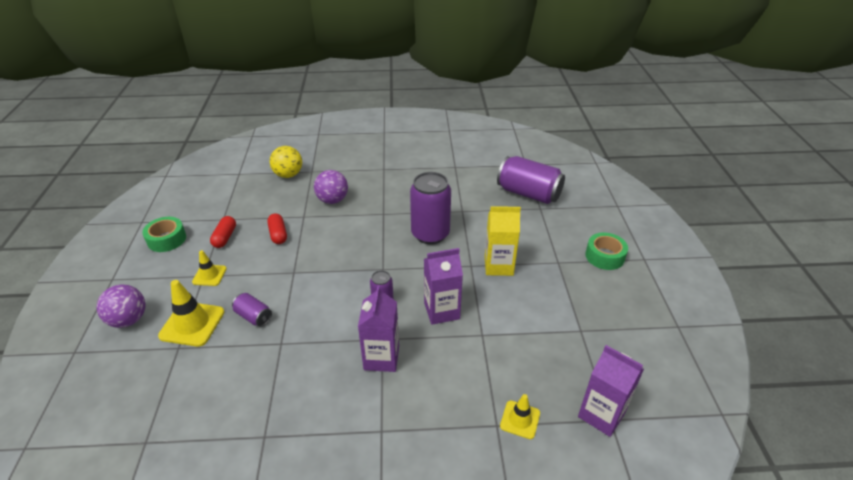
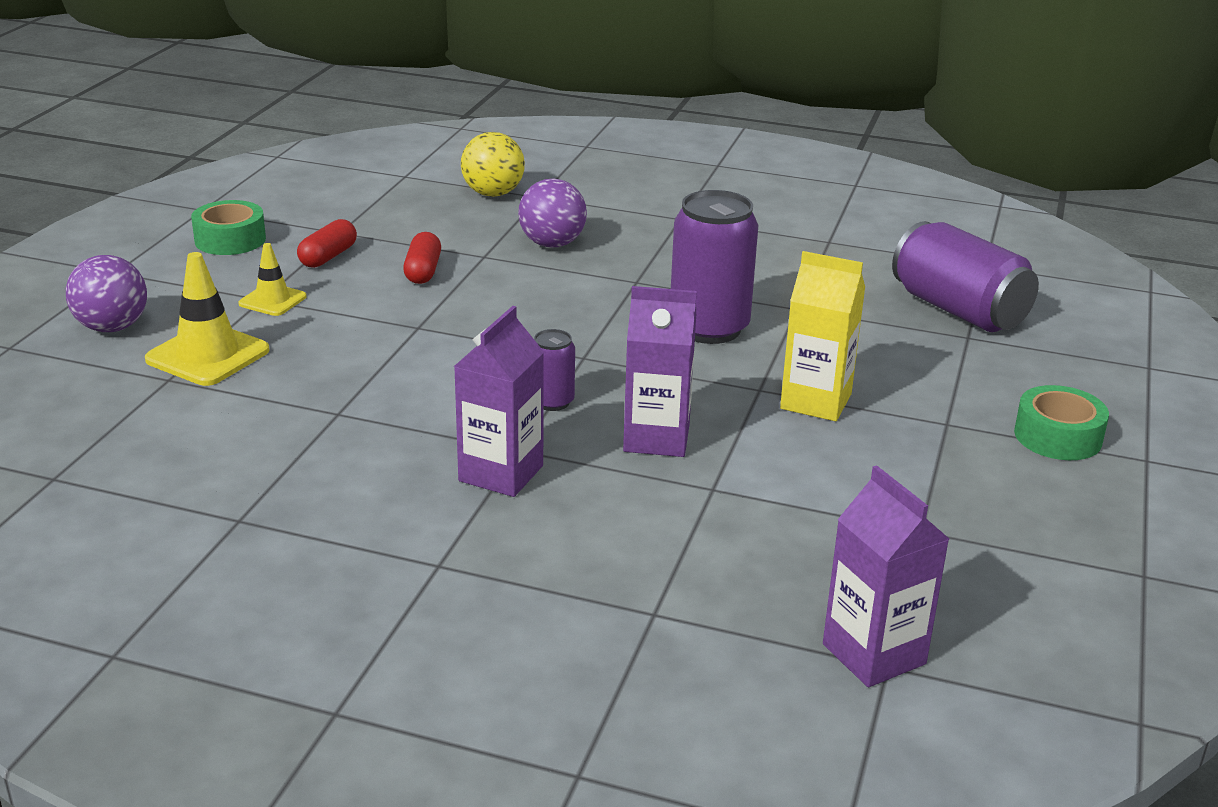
camera: 20 degrees right, 10 degrees down
(253, 316) = (313, 369): purple can -> none
(520, 419) = (704, 618): yellow traffic cone -> none

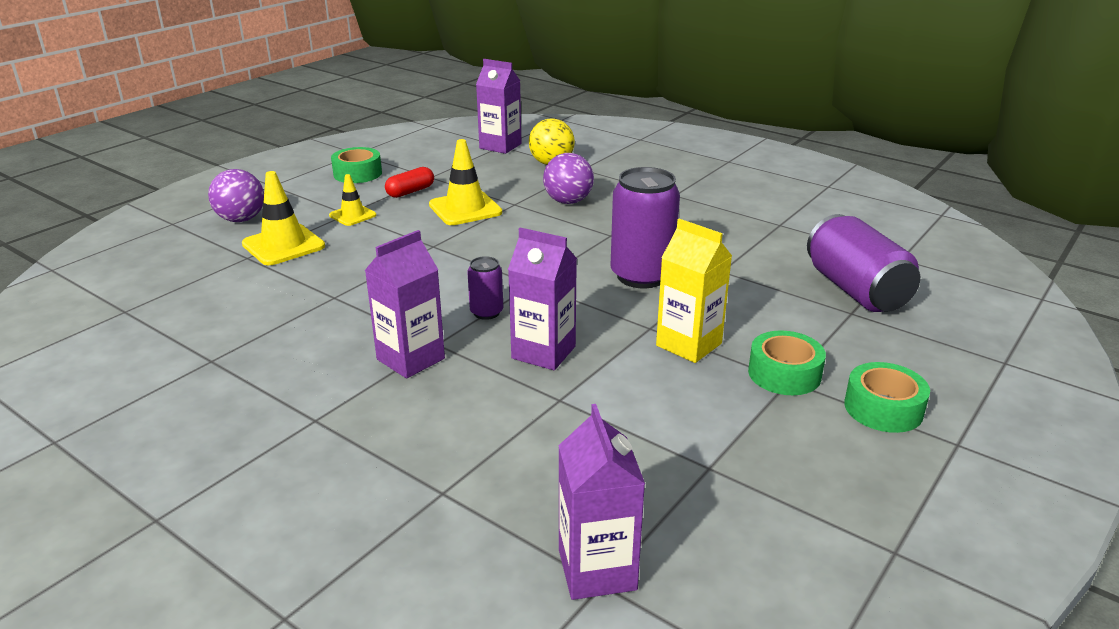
camera: 20 degrees right, 0 degrees up
(404, 176) = (500, 146): none -> purple carton
(423, 271) = (465, 209): red capsule -> yellow traffic cone
(938, 417) = (784, 374): none -> green tape

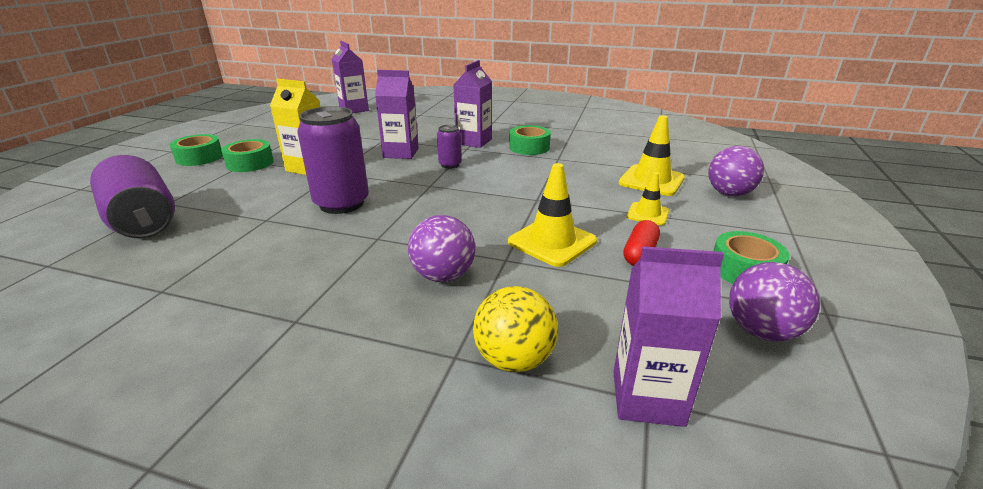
camera: 160 degrees right, 0 degrees up
(343, 327) = (529, 147): none -> green tape
(407, 153) = (761, 331): none -> purple ball

